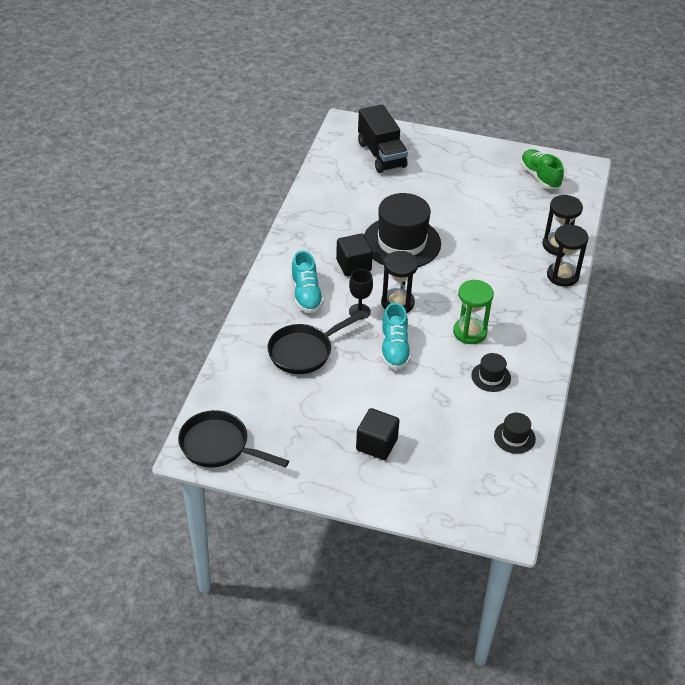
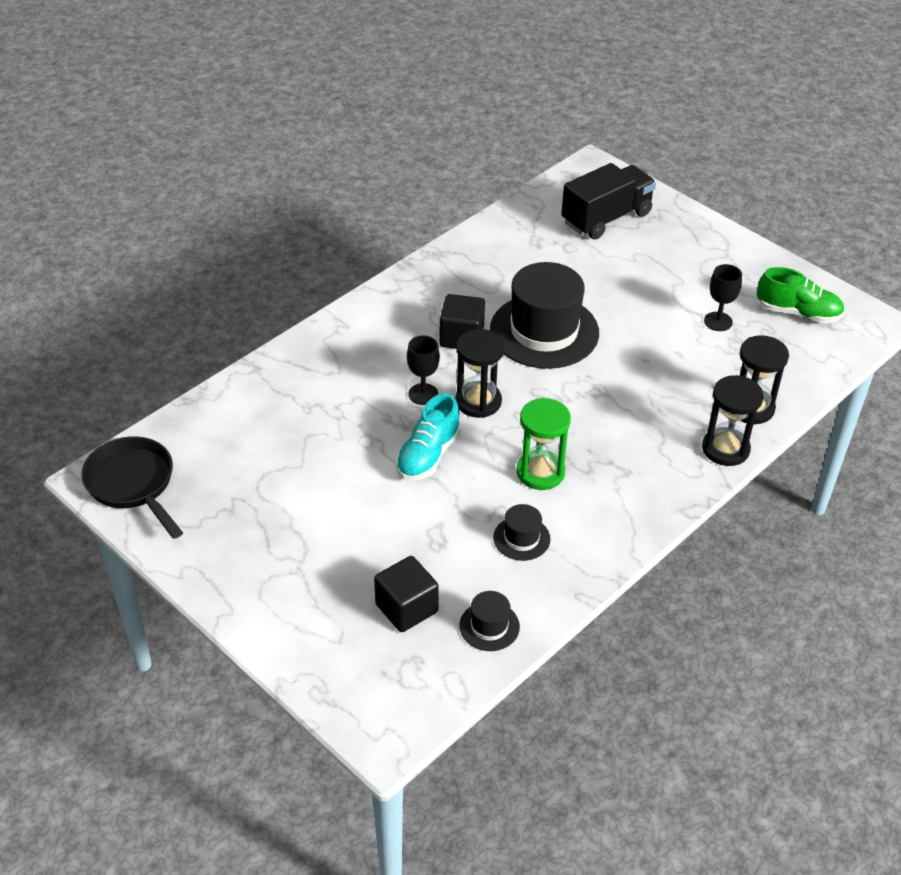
camera: 30 degrees right, 0 degrees up
(304, 351) = (318, 416): black pan -> none
(306, 295) = (376, 351): turquoise shoe -> none
(376, 444) = (311, 560): black cube -> black cube (406, 608)
(381, 155) = (606, 218): black truck -> black truck turned 135 degrees counterclockwise
(499, 199) = (718, 321): none -> black goblet
(539, 177) = (798, 313): green shoe -> green shoe turned 105 degrees clockwise

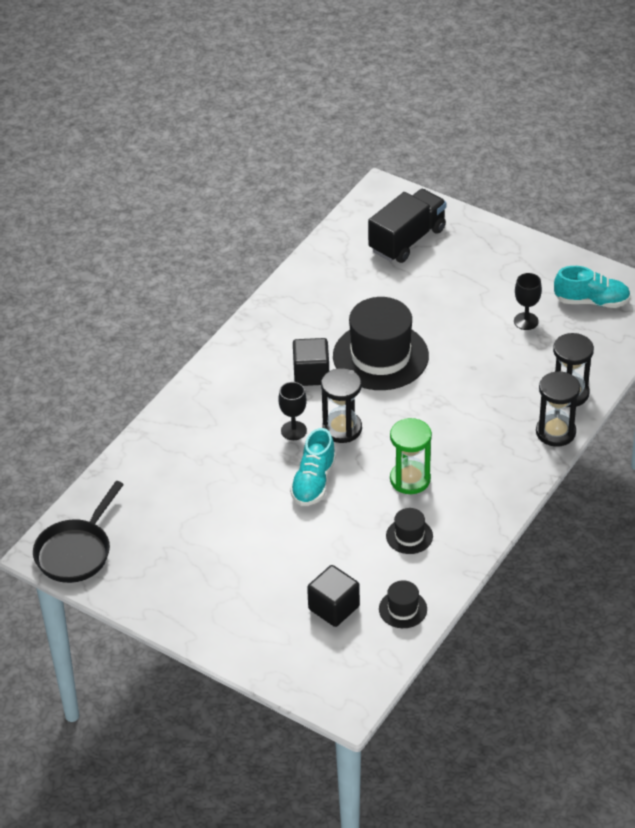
camera: 10 degrees left, 0 degrees up
(133, 484) = (76, 552): black pan -> black pan turned 105 degrees counterclockwise
(798, 313) = (591, 301): green shoe -> turquoise shoe

